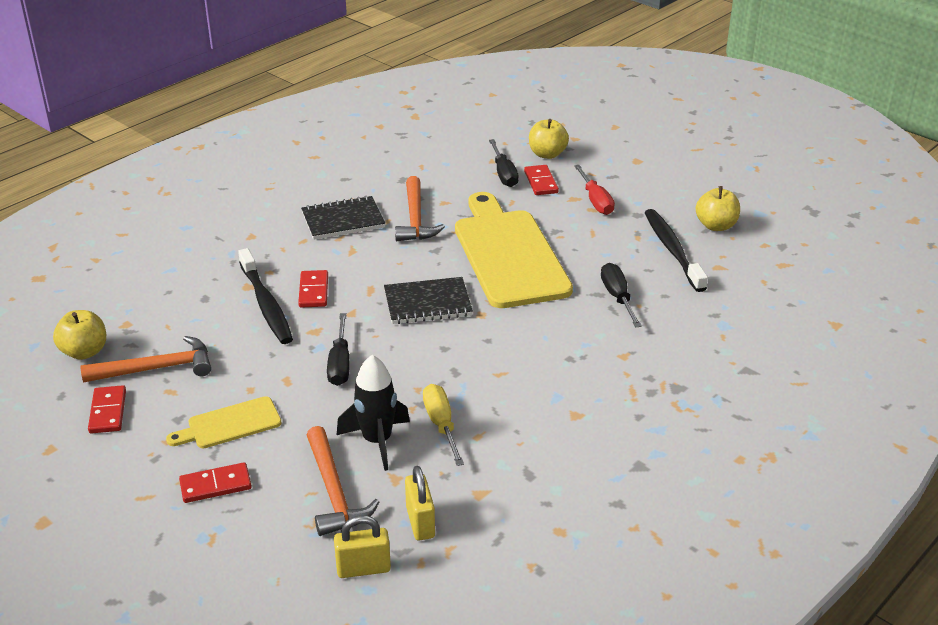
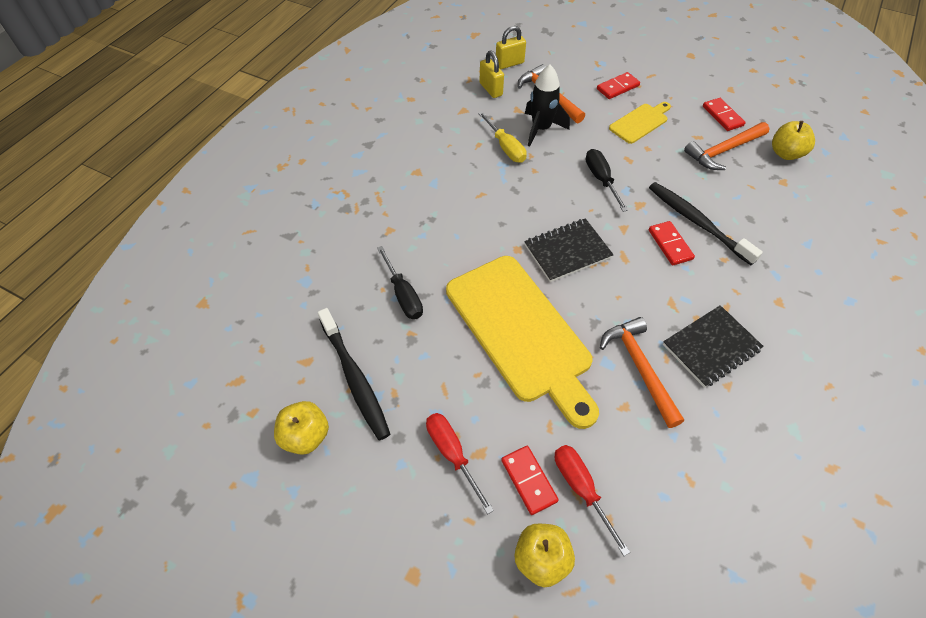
camera: 165 degrees right, 20 degrees up
(504, 174) = (581, 488): black screwdriver -> red screwdriver

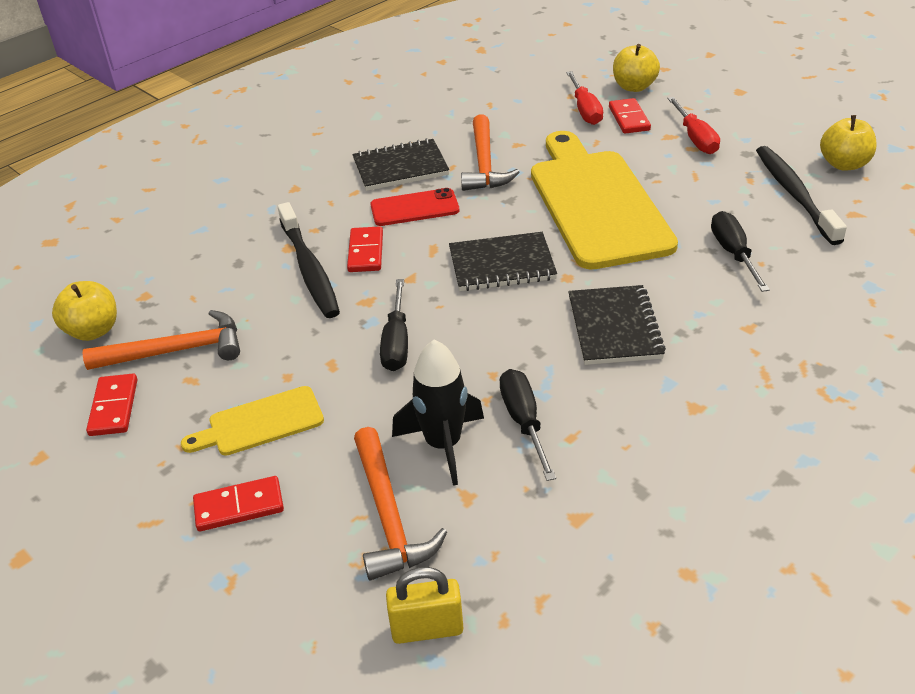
camera: 160 degrees left, 15 degrees down
(474, 214) = (614, 327): none -> black notebook
(491, 89) = (501, 560): yellow padlock -> none
(505, 147) = (524, 422): yellow screwdriver -> black screwdriver
(664, 297) = (414, 208): none -> red phone

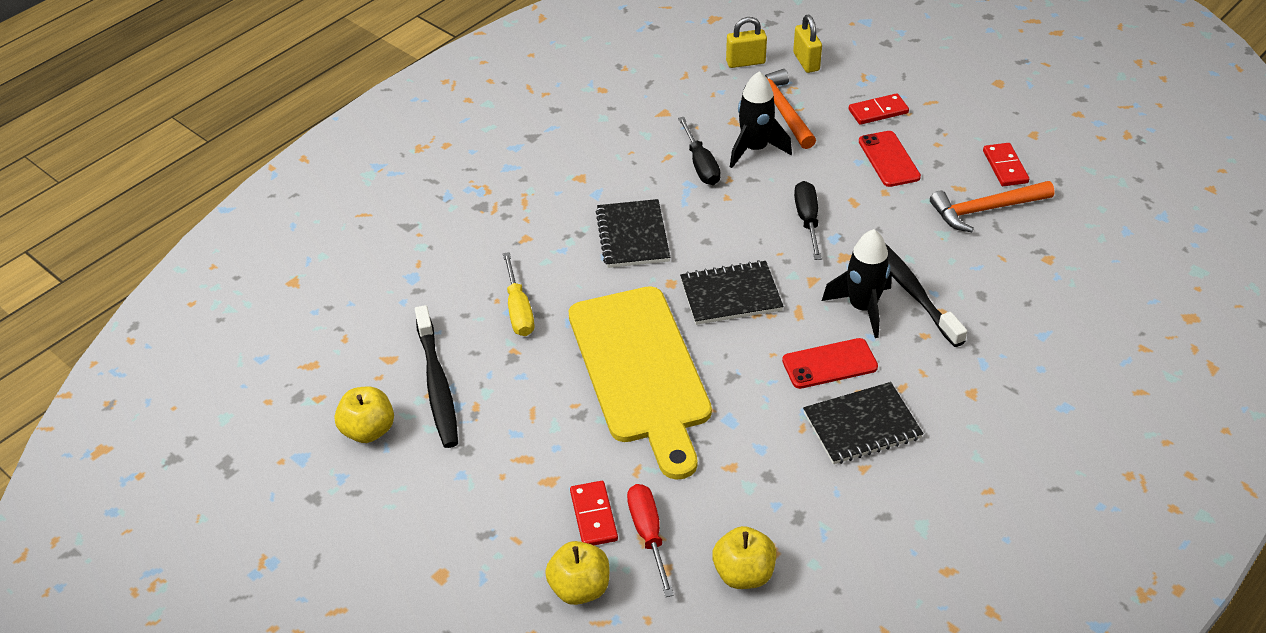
camera: 175 degrees right, 5 degrees up
(93, 331) = (1069, 225): yellow apple -> yellow apple (743, 573)
(260, 423) = (889, 159): yellow cutting board -> red phone
(317, 624) = (806, 62): none -> yellow padlock
(366, 252) = (862, 308): red domino -> black rocket
(484, 164) = (766, 431): orange hammer -> none
(695, 138) = (519, 476): red screwdriver -> none
(733, 253) = (519, 310): black screwdriver -> yellow screwdriver

